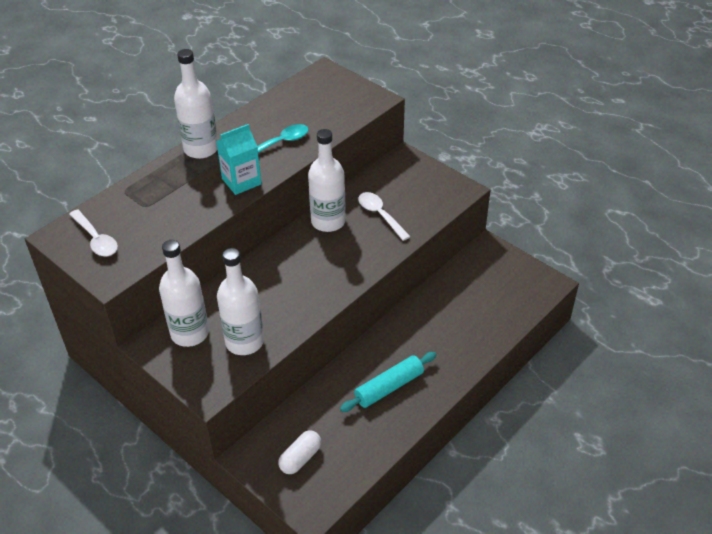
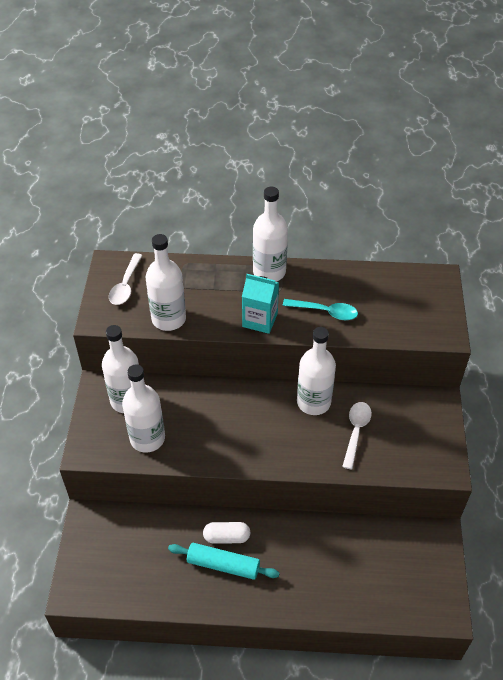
camera: 50 degrees right, 5 degrees up
(170, 233) = (168, 319): none -> white bottle
(300, 458) = (111, 552): white capsule -> white capsule (226, 537)

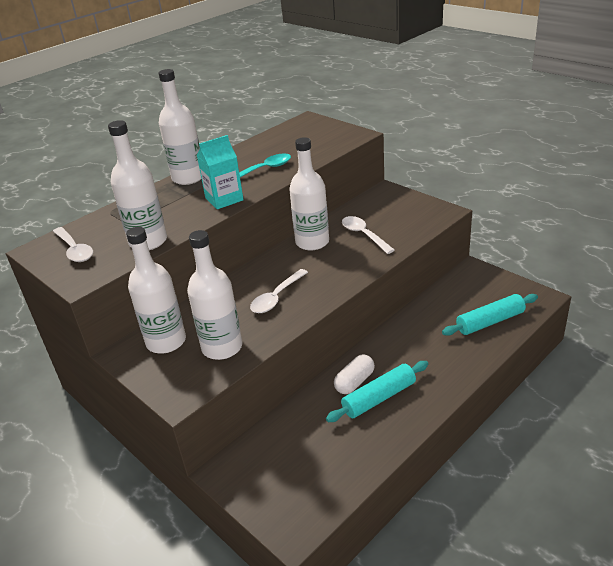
camera: 45 degrees left, 15 degrees down
(225, 430) = (276, 297): none -> white spoon
(377, 591) = (490, 321): none -> turquoise rolling pin

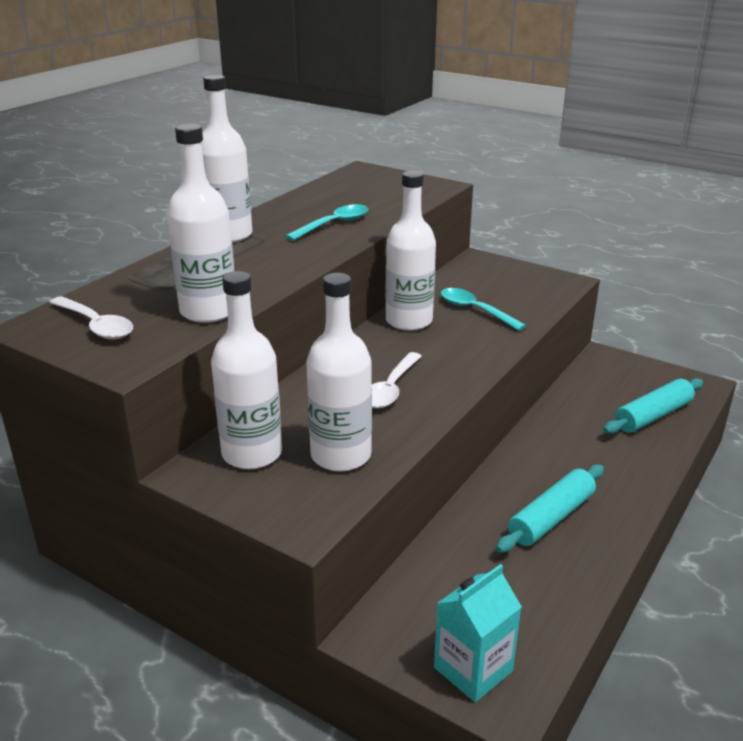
camera: 15 degrees left, 5 degrees down
(224, 199) = (295, 258): turquoise carton -> turquoise carton (473, 669)
(354, 382) = (509, 500): white capsule -> none
(364, 235) = (475, 310): white spoon -> turquoise spoon

